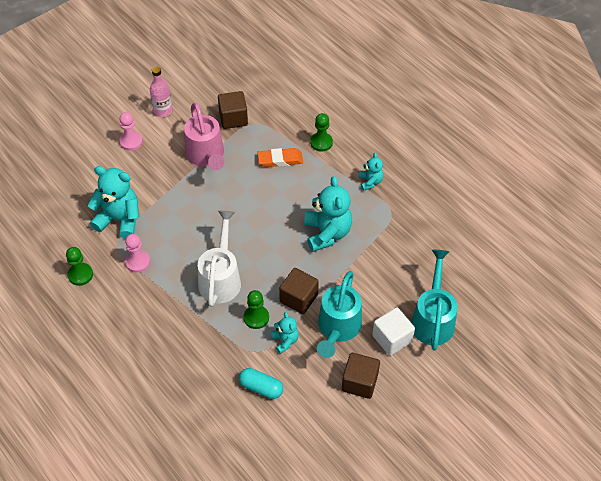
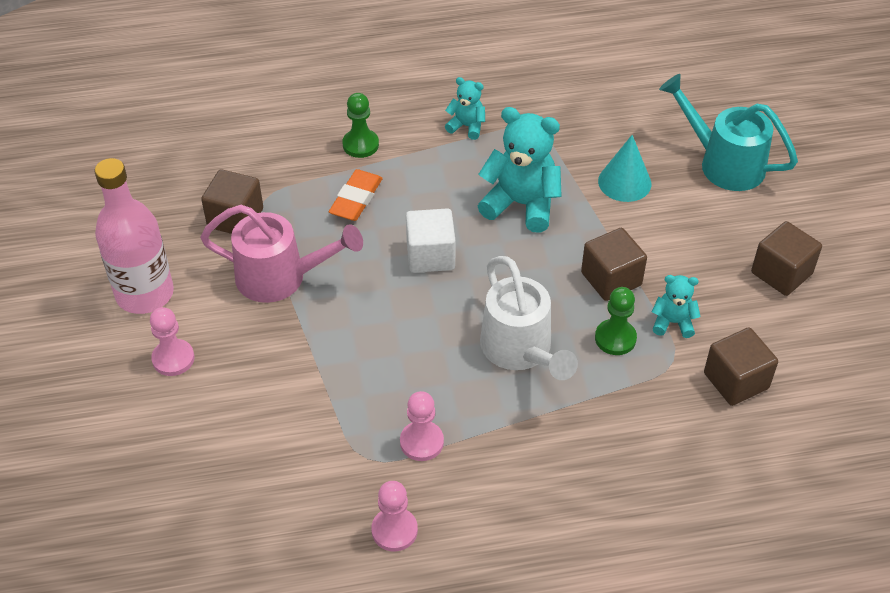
camera: 60 degrees left, 5 degrees down
(80, 275) = (394, 530): green pawn -> pink pawn
(119, 220) = (321, 434): turquoise teddy bear -> none
(163, 110) = (145, 294): pink bottle -> pink bottle, size x1.68
(221, 278) = (520, 351): white watering can -> white watering can turned 150 degrees counterclockwise
(261, 387) = (736, 381): turquoise capsule -> brown cube
(337, 329) = (685, 260): turquoise watering can -> none
(379, 275) = (624, 182): none -> turquoise cone
(392, 338) = (731, 213): white cube -> white cube (430, 255)

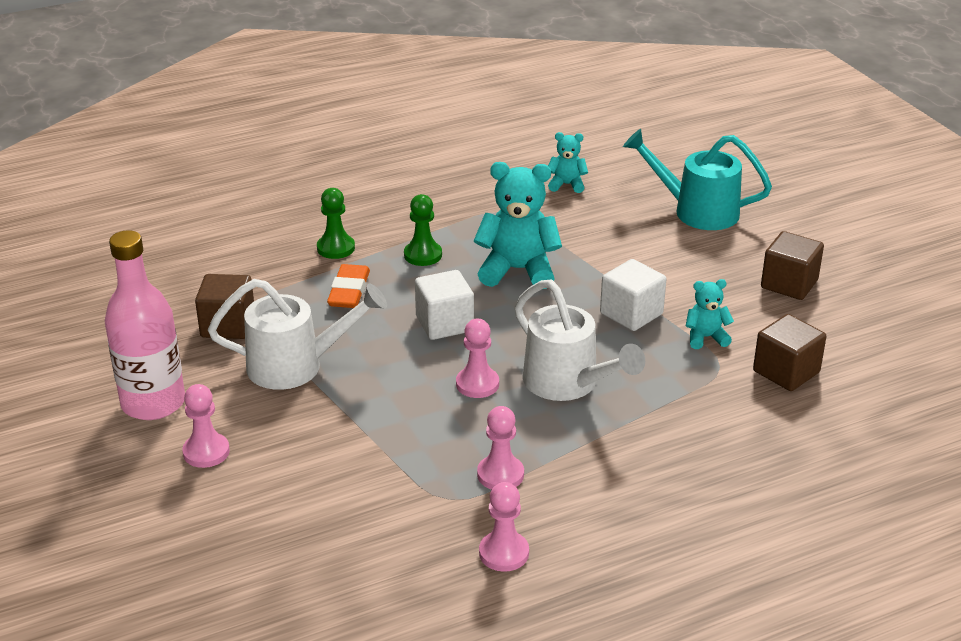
camera: 15 degrees left, 15 degrees down
(281, 278) = (296, 366): pink watering can -> white watering can
(436, 333) = (477, 384): none -> pink pawn
(466, 126) = (437, 219): turquoise teddy bear -> turquoise teddy bear (566, 185)
(611, 279) = (631, 314): brown cube -> white cube
(615, 338) = (656, 359): green pawn -> green pawn (423, 255)
(624, 182) = (610, 239): turquoise cone -> none

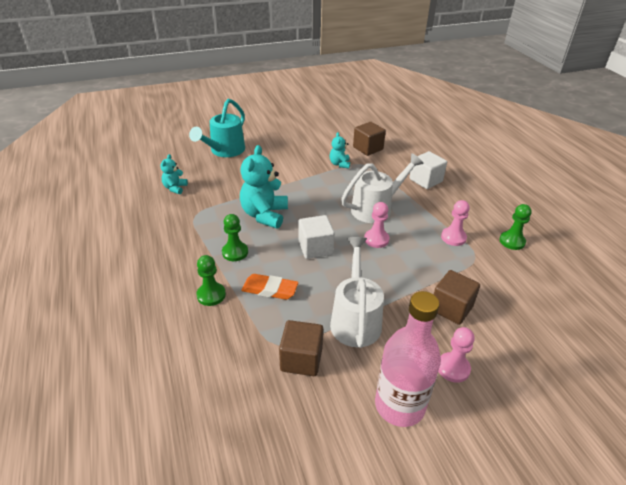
camera: 85 degrees left, 5 degrees up
(504, 553) = (512, 241): pink pawn -> green pawn
(631, 314) = (316, 182): white cube -> white cube (425, 180)
(789, 284) = (299, 137): brown cube -> brown cube (451, 308)

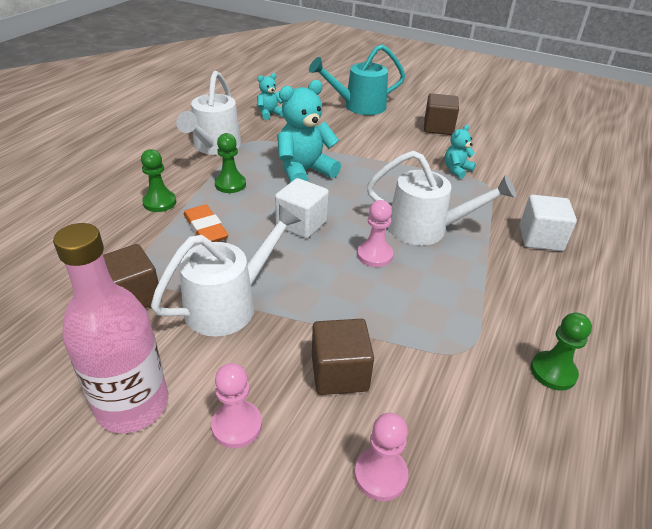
camera: 45 degrees right, 0 degrees up
(178, 234) = (214, 147): none -> white watering can
(368, 148) = (518, 172): brown cube -> brown cube (438, 128)
(453, 237) = (472, 312): pink pawn -> pink pawn (380, 475)

